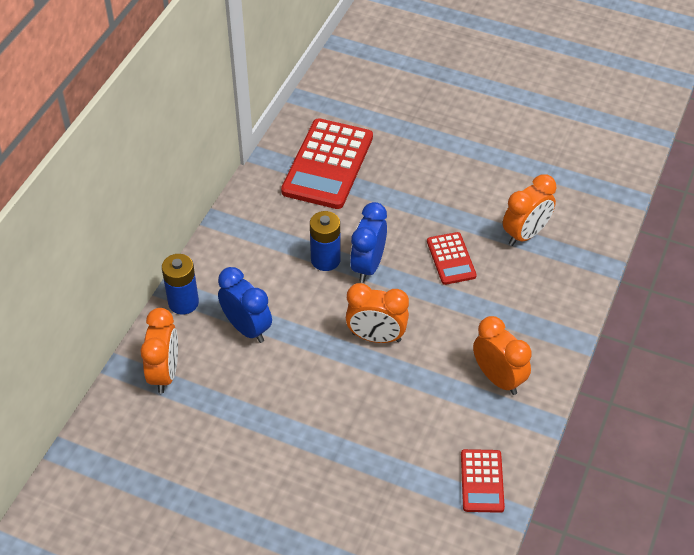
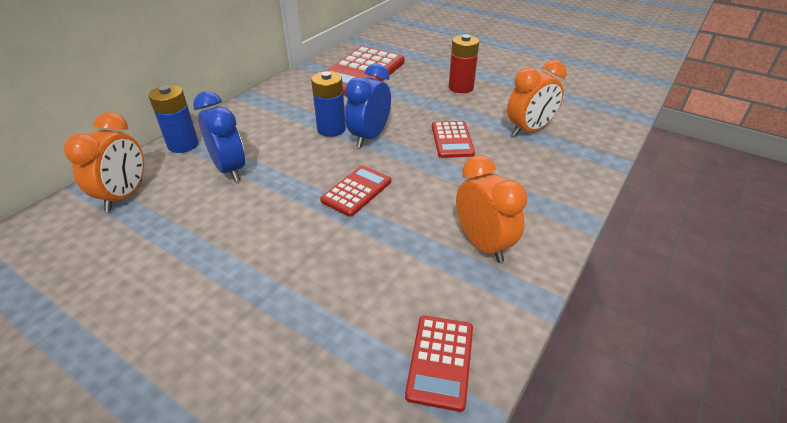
camera: 10 degrees right, 10 degrees down
(376, 337) = (356, 191): orange clock -> red calculator
(446, 175) = (461, 87): none -> red battery

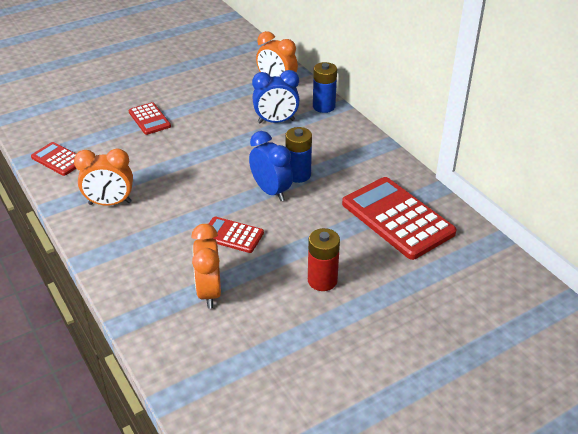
camera: 115 degrees right, 0 degrees up
(356, 191) = (207, 167): red calculator -> red calculator (149, 119)

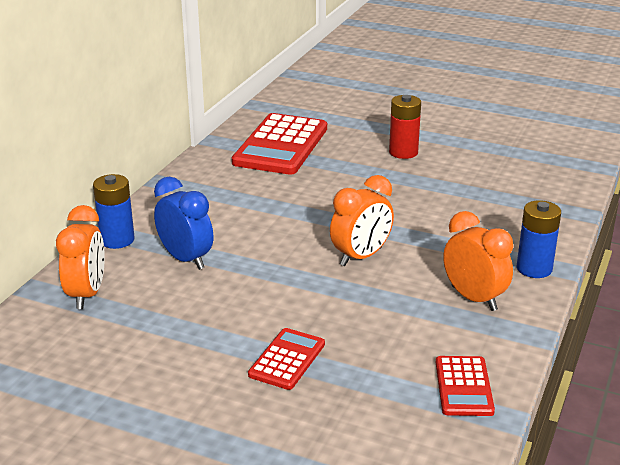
camera: 125 degrees left, 10 degrees down
(209, 292) = (491, 191): orange clock -> orange clock (361, 257)
(232, 235) = (412, 208): red calculator -> none
(271, 191) = (322, 213): blue clock -> none
(298, 175) = (276, 209): blue battery -> blue battery (534, 268)

